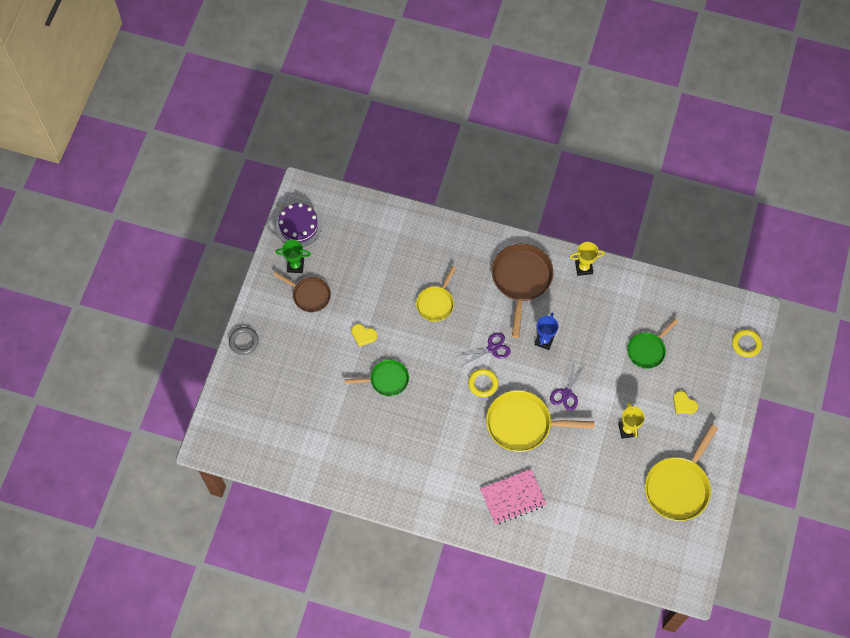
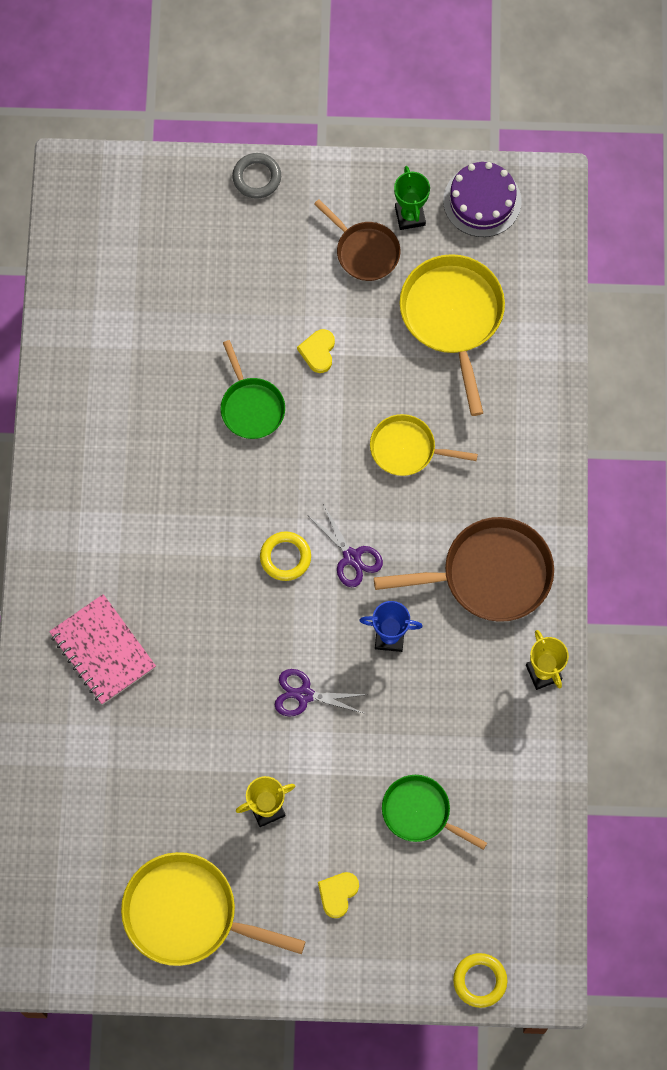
camera: 75 degrees right, 5 degrees up
(309, 295) = (364, 251): brown pan -> brown pan turned 60 degrees counterclockwise
(523, 424) = (232, 637): yellow pan -> yellow pan (453, 317)

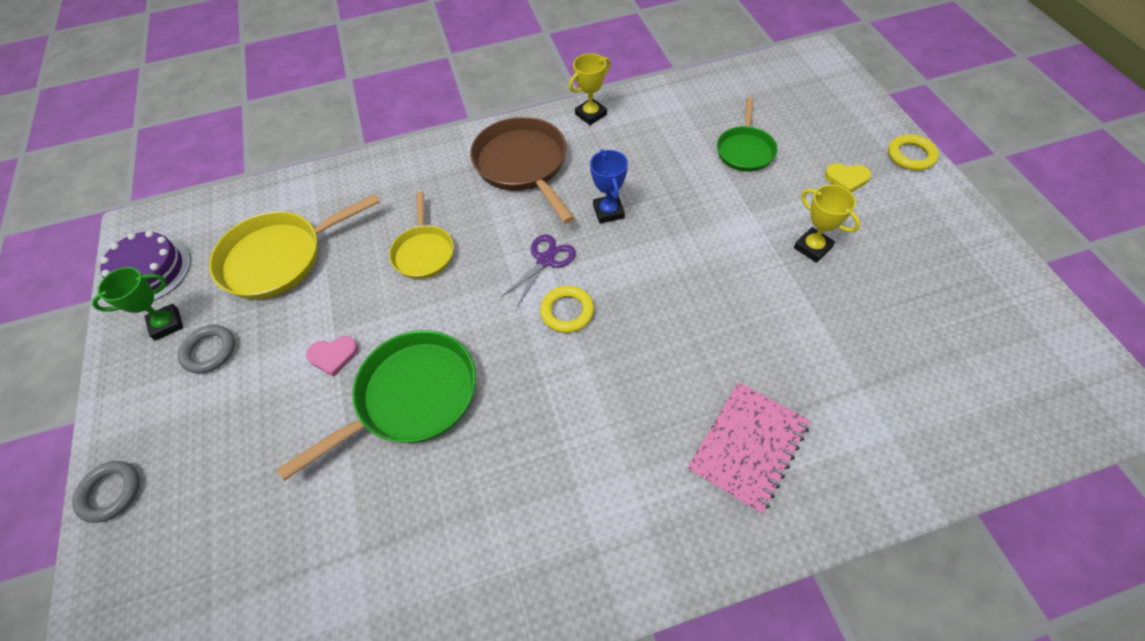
camera: 105 degrees left, 15 degrees down
(188, 914) = (948, 274): yellow pan -> none
(251, 406) = (410, 398): green pan -> green pan, size x1.64
(304, 695) = (693, 254): purple scissors -> none
(318, 351) = (333, 356): yellow heart -> pink heart
(364, 251) = (209, 351): brown pan -> grey ring
(480, 981) = (844, 85): yellow ring -> yellow ring (911, 155)

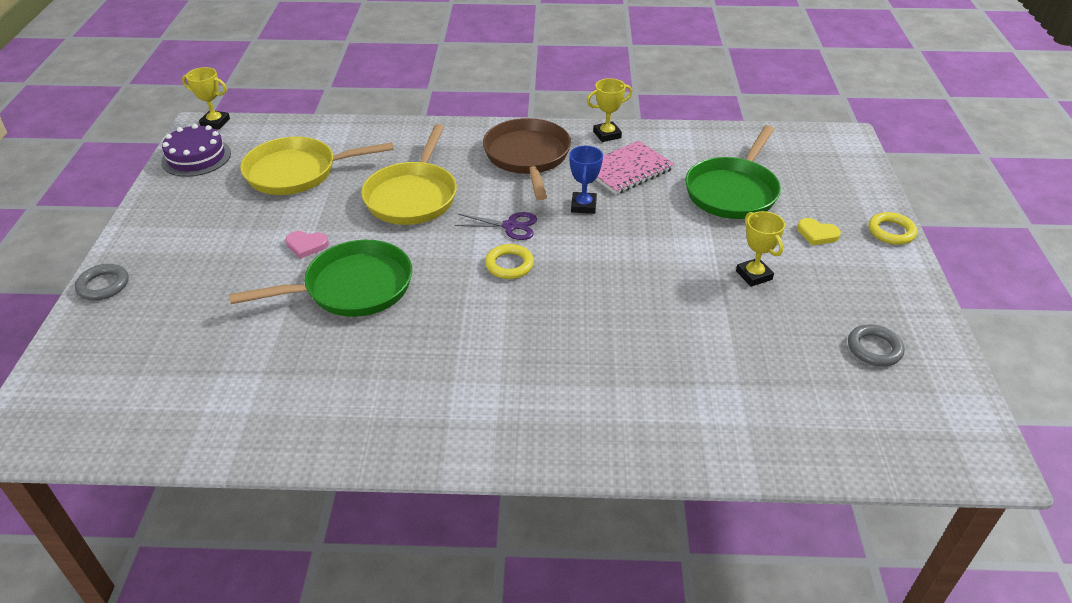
camera: 15 degrees right, 15 degrees down
(153, 217) = (215, 123): none -> yellow trophy
(167, 324) = (192, 193): green trophy -> none
(209, 351) = (215, 218): grey ring -> grey ring (874, 348)
(424, 252) = (413, 196): yellow pan -> yellow pan, size x1.64
(545, 260) = (510, 226): purple scissors -> purple scissors turned 45 degrees clockwise
(745, 150) = (733, 191): green pan -> green pan, size x1.64
(747, 447) = (611, 395): pink notebook -> pink notebook (627, 170)

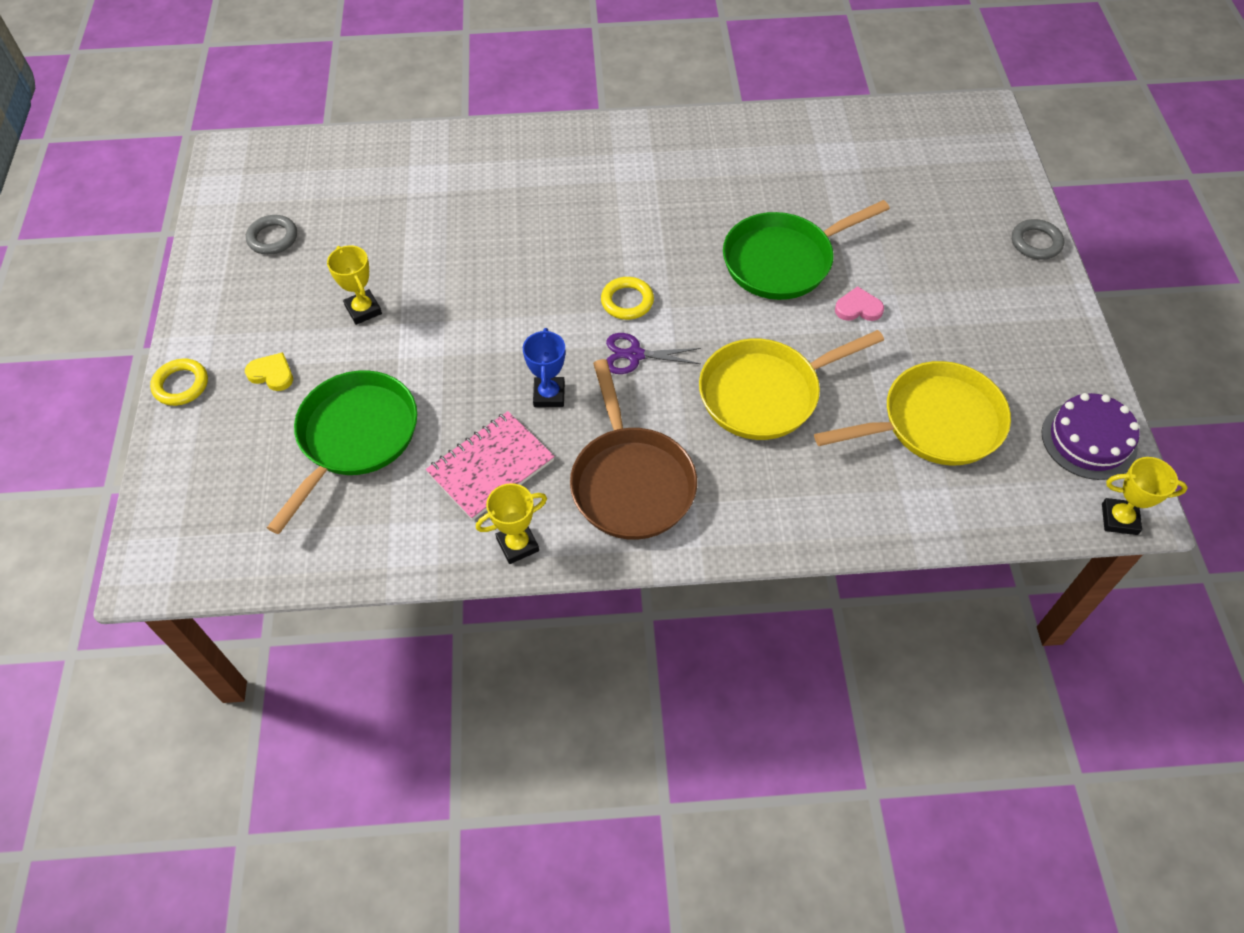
camera: 175 degrees right, 15 degrees up
(413, 196) = (766, 393): yellow pan -> yellow pan turned 120 degrees counterclockwise

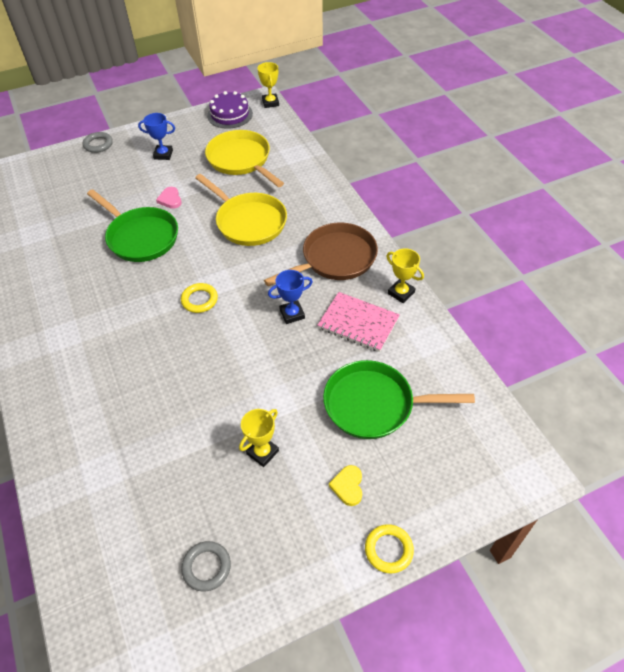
camera: 110 degrees left, 5 degrees down
(635, 355) = (243, 283): purple scissors -> none
(983, 319) = (163, 154): none -> blue trophy

